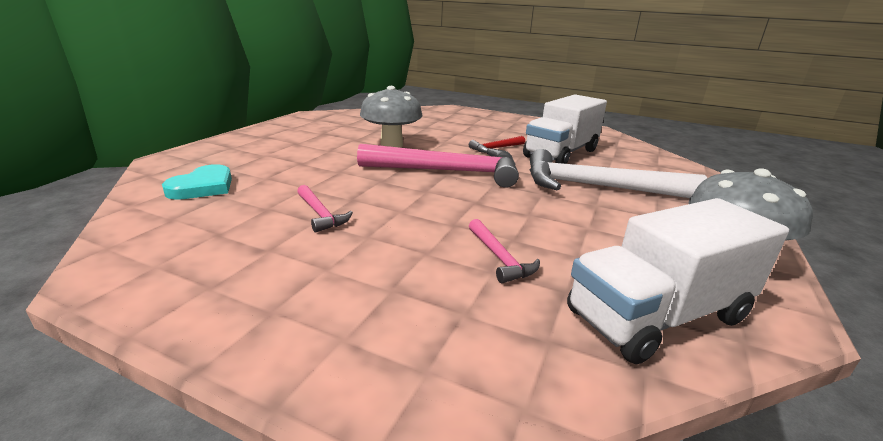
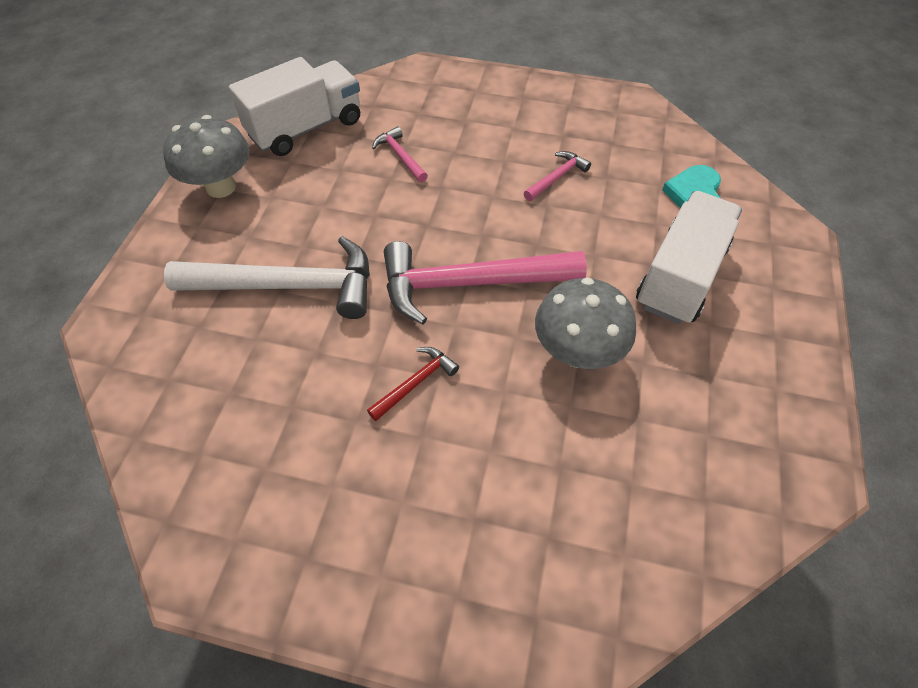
camera: 170 degrees right, 30 degrees up
(320, 214) = (557, 177): pink hammer -> pink hammer turned 90 degrees clockwise
(561, 153) = (310, 389): white truck -> white truck (680, 276)

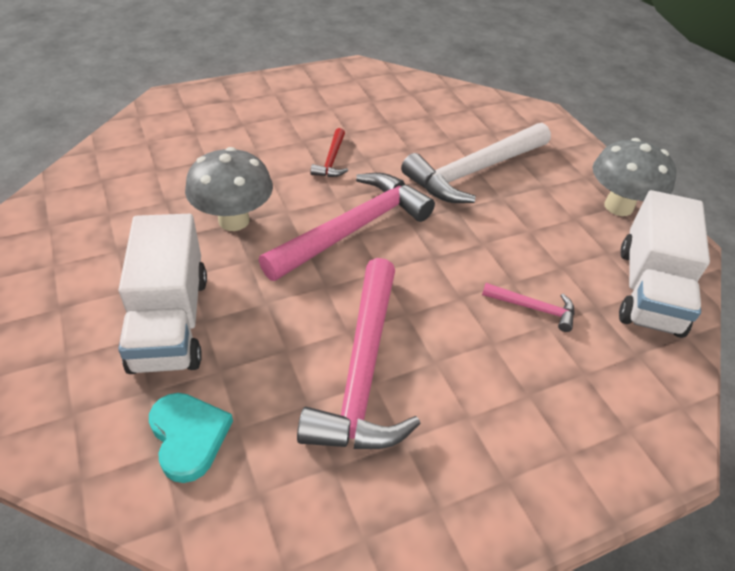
camera: 140 degrees right, 10 degrees down
(557, 177) = (362, 371): pink hammer -> pink hammer, size x2.22

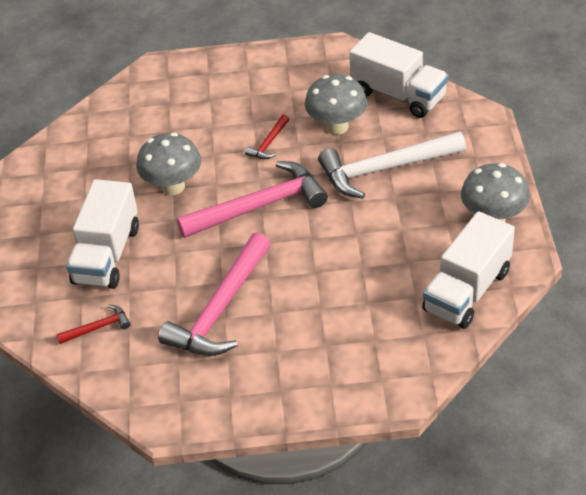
camera: 25 degrees right, 0 degrees up
(189, 437) = (98, 327): turquoise heart -> red hammer
(399, 136) = (337, 126): none -> grey mushroom
(445, 102) = (398, 95): none -> white truck
(533, 308) = (365, 289): pink hammer -> none

